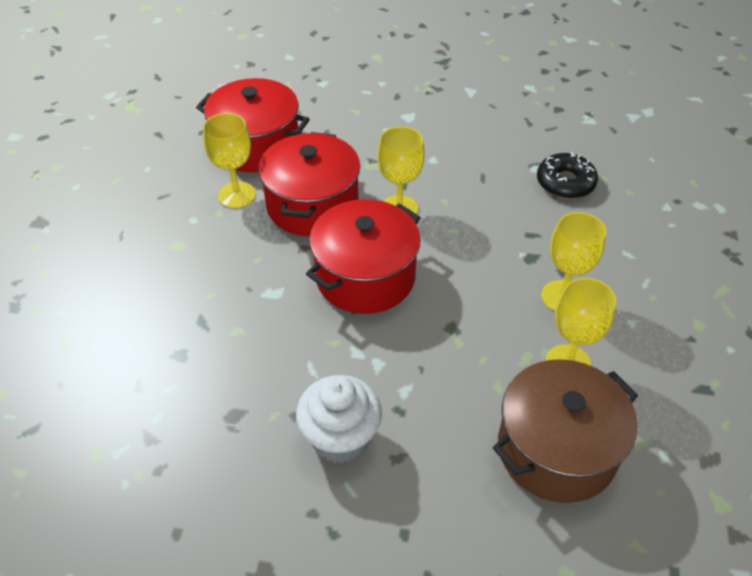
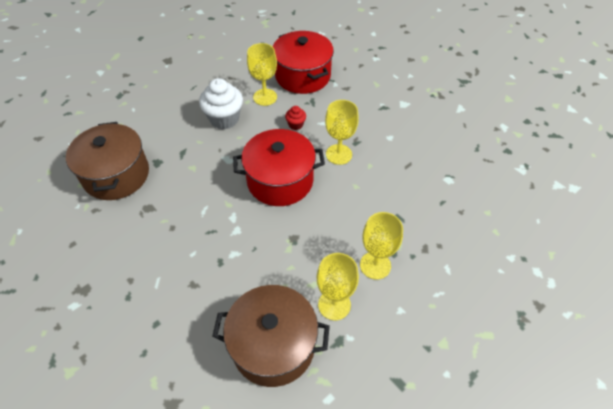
camera: 40 degrees right, 5 degrees up
(137, 407) = (116, 175): none -> brown pot
(312, 205) = (295, 125): red pot -> red cupcake
(340, 438) = (179, 254): white cupcake -> white cupcake (224, 119)
(565, 183) = (457, 199): black donut -> none

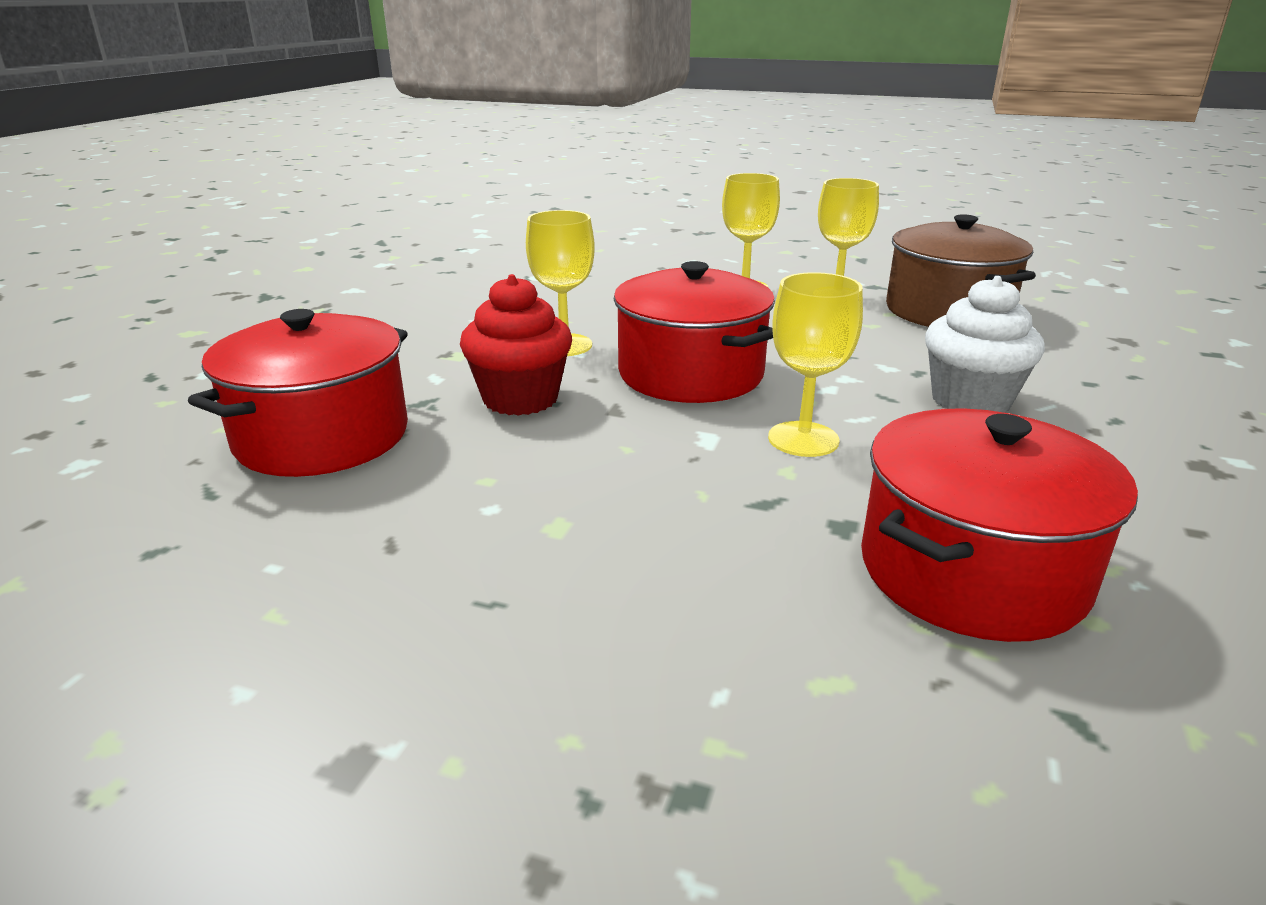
camera: 120 degrees left, 25 degrees down
(116, 175) = (971, 571): brown pot -> red pot
(224, 119) = (586, 488): white cupcake -> white cupcake (970, 401)
(265, 97) = (449, 460): yellow goblet -> yellow goblet (803, 439)
(295, 125) = (520, 399): red cupcake -> red cupcake, size x2.04

